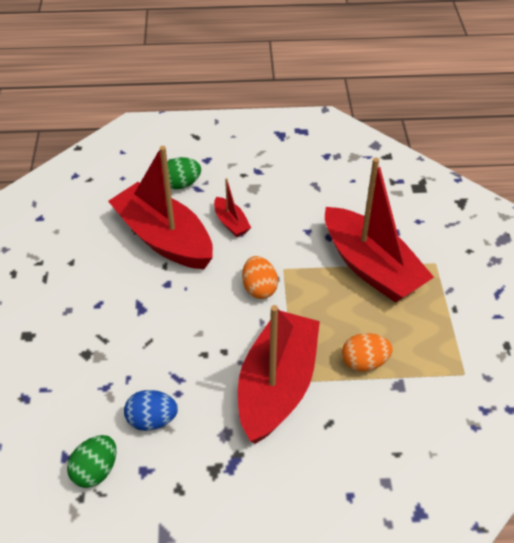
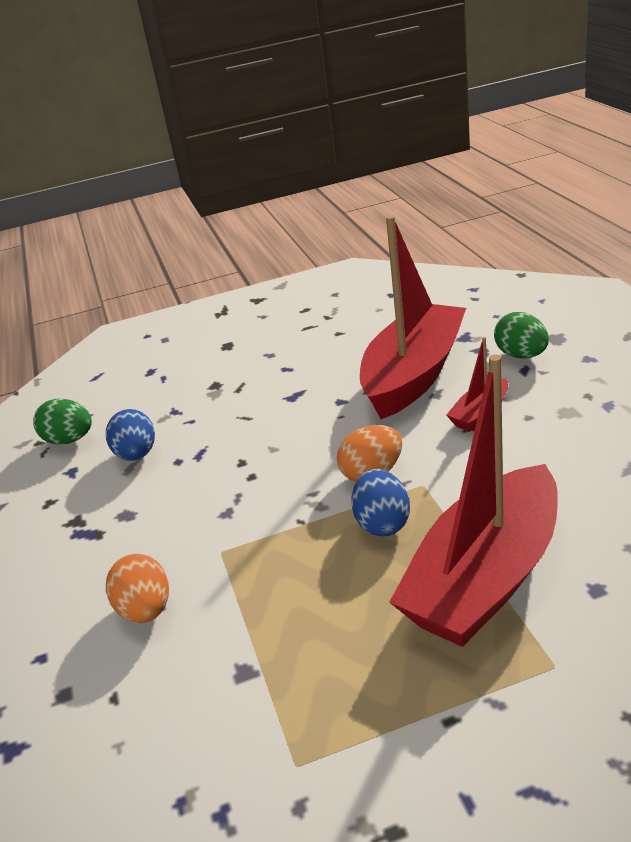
camera: 80 degrees right, 15 degrees down
(277, 385) = (208, 537): red boat -> none
(308, 296) = (382, 523): none -> blue egg
(364, 362) = (277, 617): orange egg -> orange egg (146, 610)

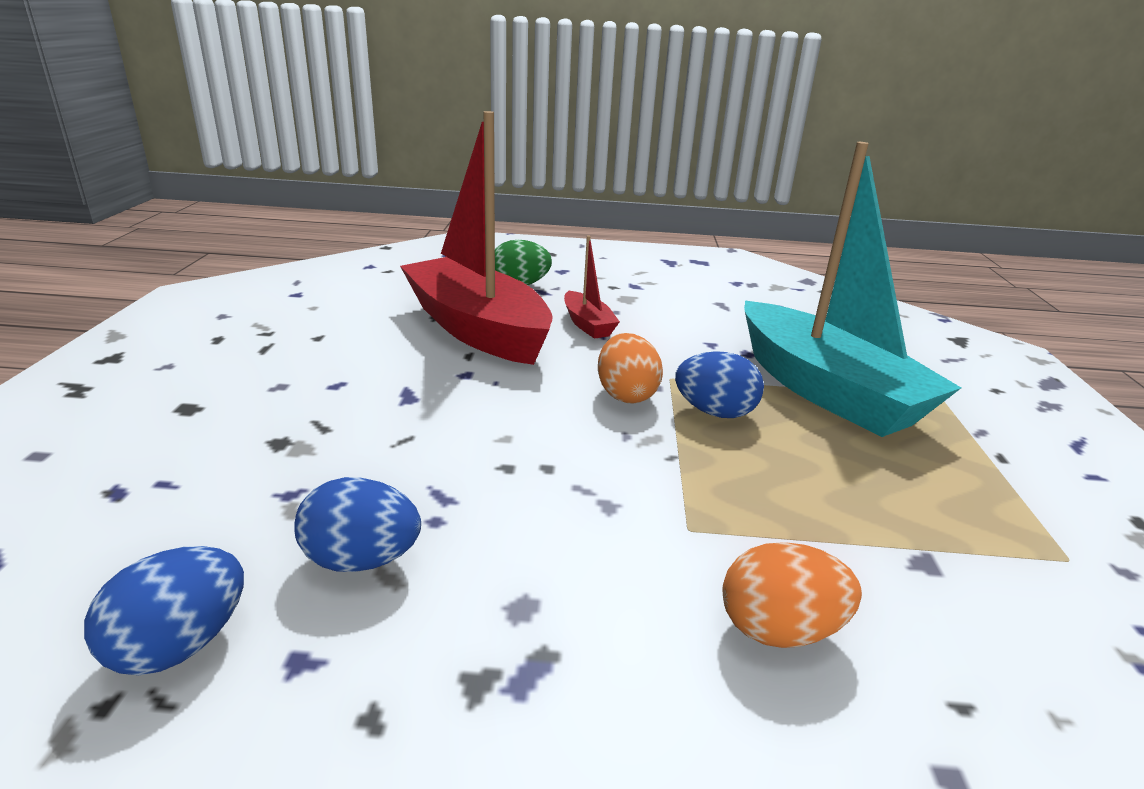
camera: 75 degrees left, 5 degrees down
(69, 440) = (180, 645): green egg -> blue egg
(485, 578) = (826, 391): red boat -> turquoise boat

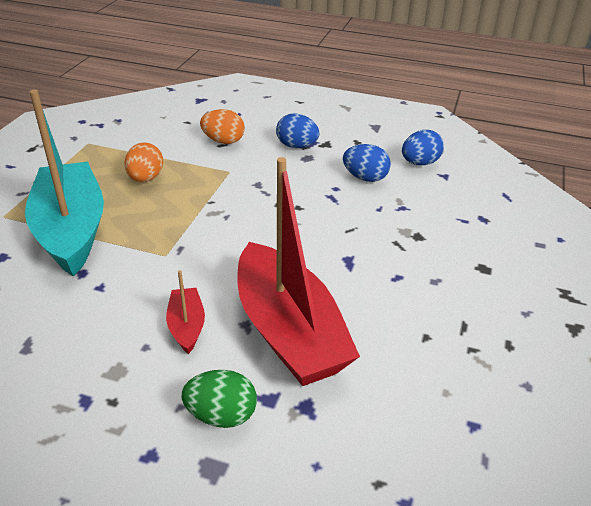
camera: 165 degrees left, 10 degrees up
(626, 394) = (207, 243): orange egg -> orange egg (145, 178)
(715, 412) = (162, 223): blue egg -> blue egg (297, 146)

